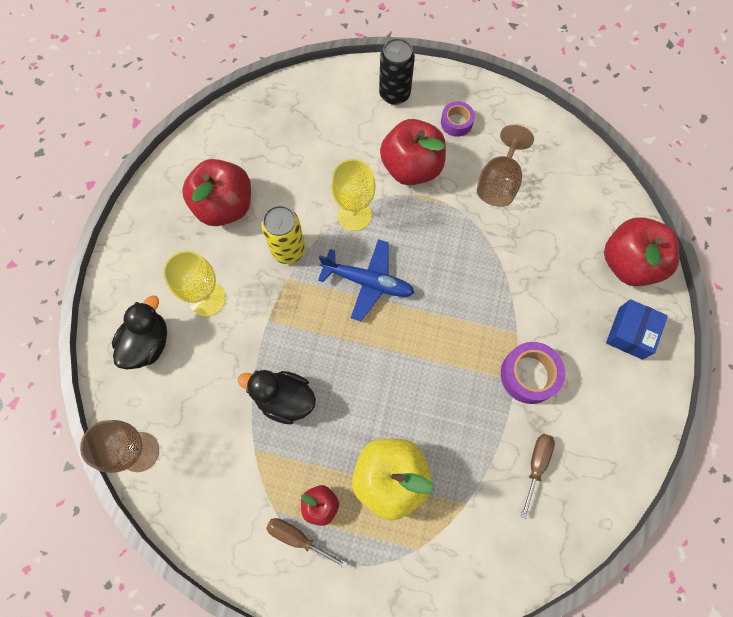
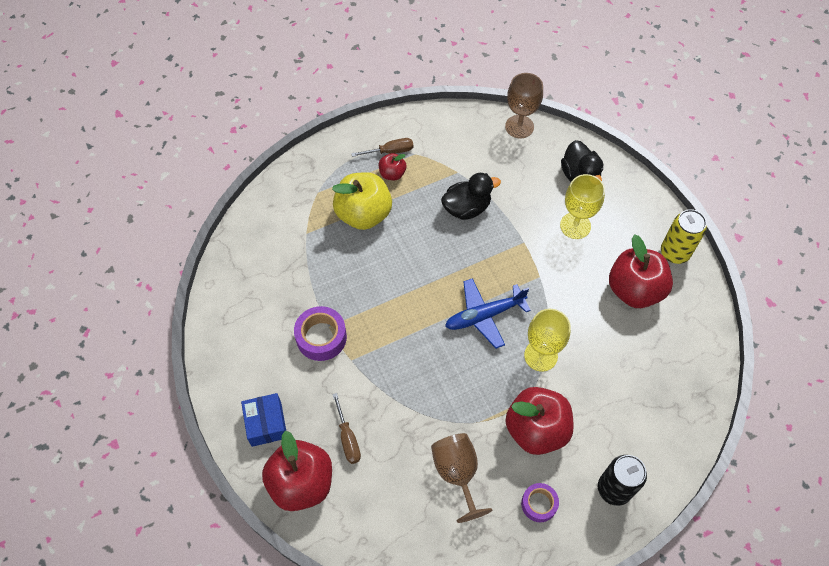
camera: 140 degrees right, 10 degrees down
(288, 250) = (559, 295): yellow can -> yellow can (674, 253)
(536, 465) = (277, 285): brown screwdriver -> brown screwdriver (347, 438)

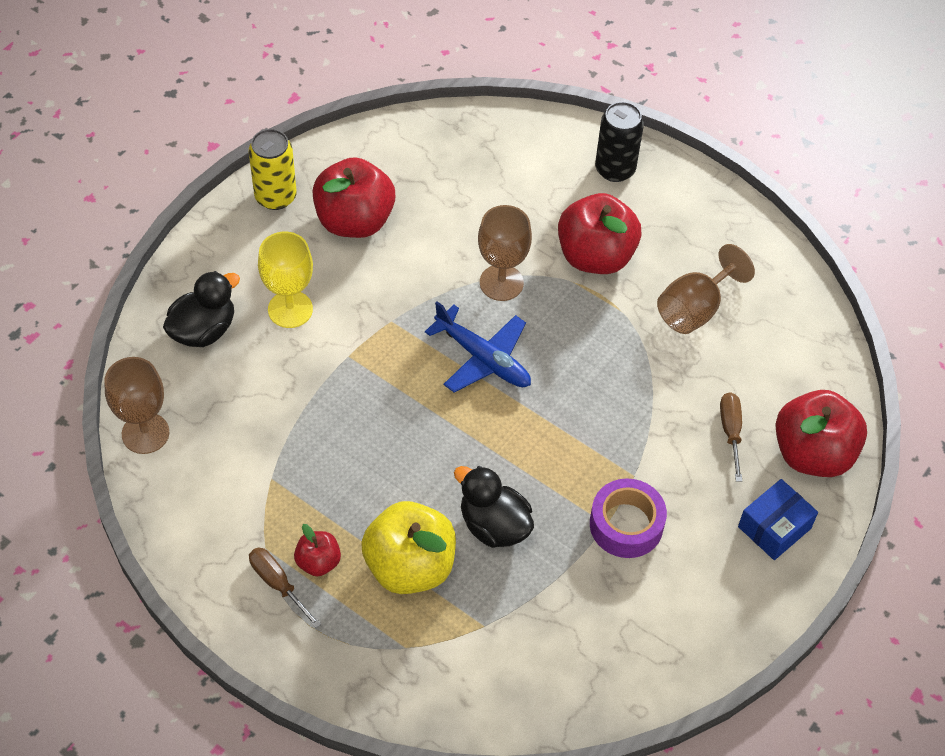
camera: 120 degrees left, 5 degrees down
(347, 438) = (731, 432): brown screwdriver -> brown screwdriver turned 45 degrees counterclockwise
(466, 208) = (328, 442): black duck -> black duck (494, 525)
(539, 504) = (676, 226): purple tape -> none
(541, 355) = (501, 283): yellow goblet -> brown goblet

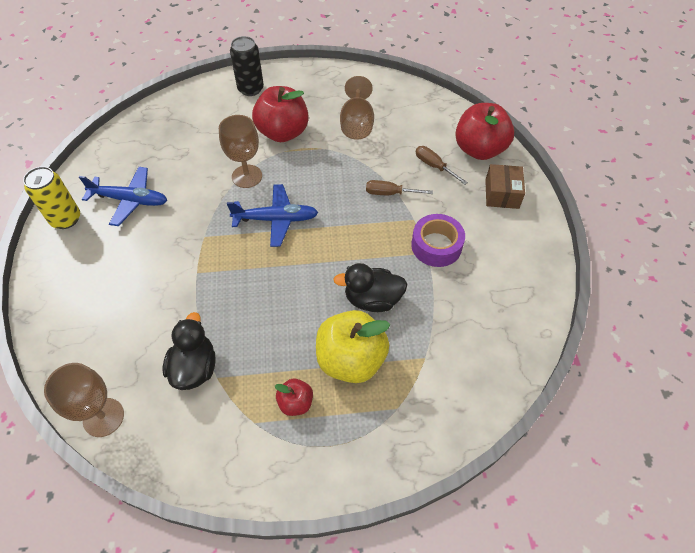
camera: 40 degrees left, 0 degrees up
(203, 330) = (87, 324): black duck -> black duck (194, 368)
(278, 584) = (284, 438): brown screwdriver -> brown screwdriver (390, 193)
(290, 309) = (135, 273): yellow goblet -> none
(354, 221) = (129, 200): red apple -> blue plane
(774, 527) = (502, 194): blue box -> brown box

